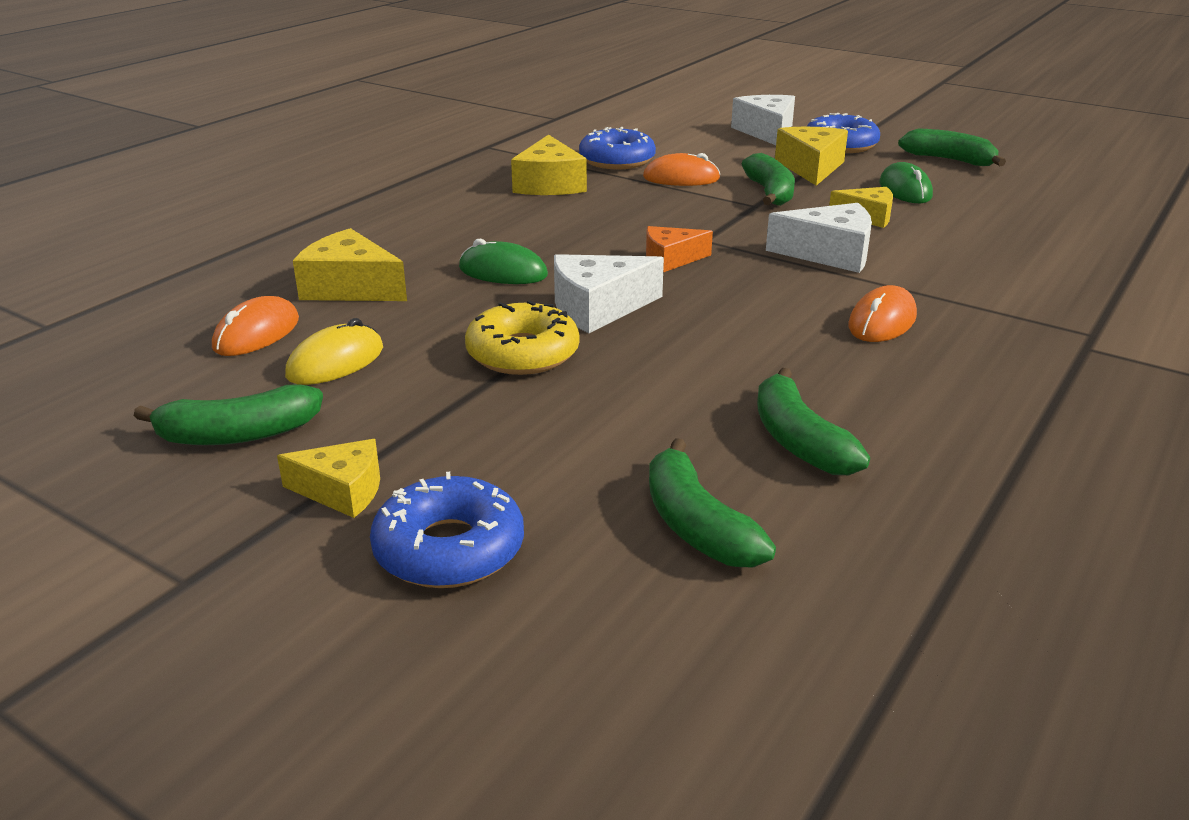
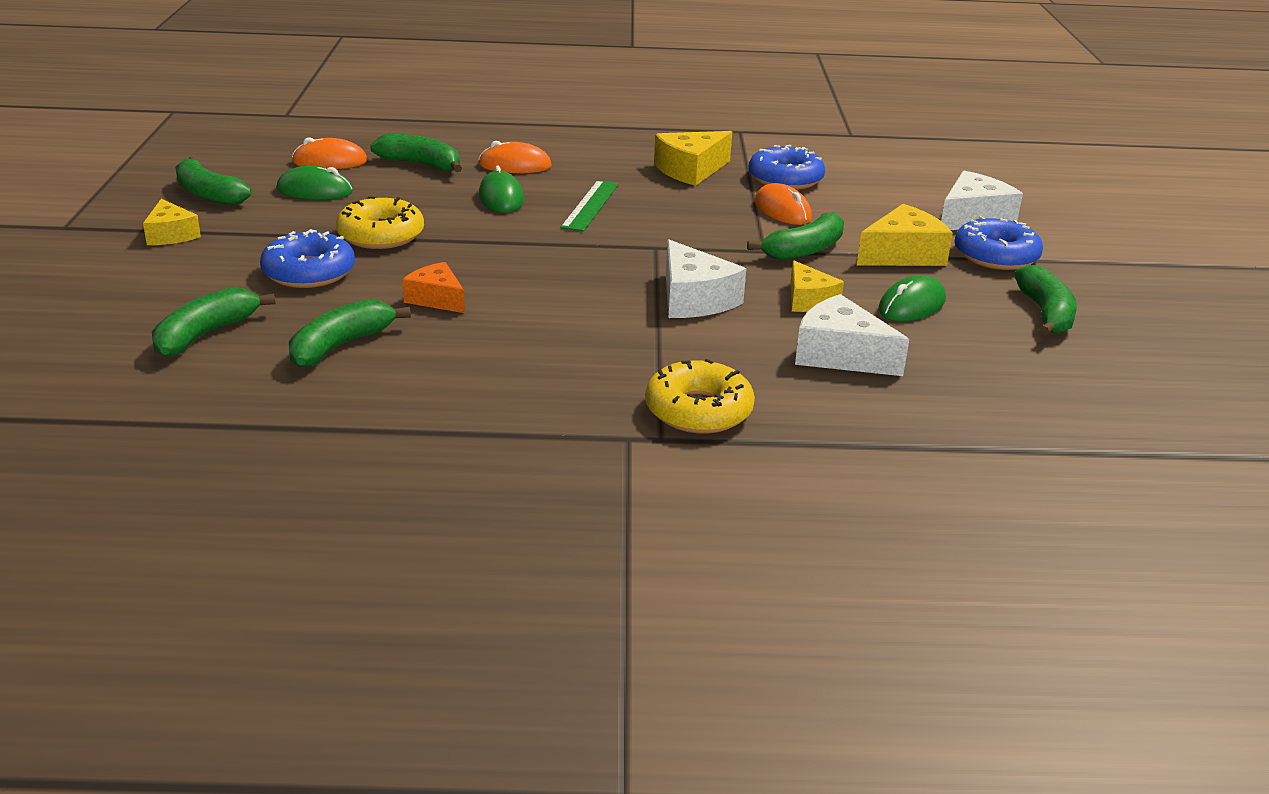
camera: 55 degrees right, 0 degrees up
(335, 362) = (315, 190): yellow mouse -> green mouse
(350, 287) = (421, 164): yellow cheese -> green banana
(449, 549) = (133, 275): blue donut -> blue donut (309, 272)
(576, 240) = (590, 205): none -> green ruler
(598, 308) = (477, 240): white cheese -> white cheese (840, 355)
(671, 259) = (598, 244): orange cheese -> orange cheese (436, 299)
(882, 321) = (576, 343): orange mouse -> orange mouse (515, 165)
(1048, 307) = (698, 410): none -> yellow donut

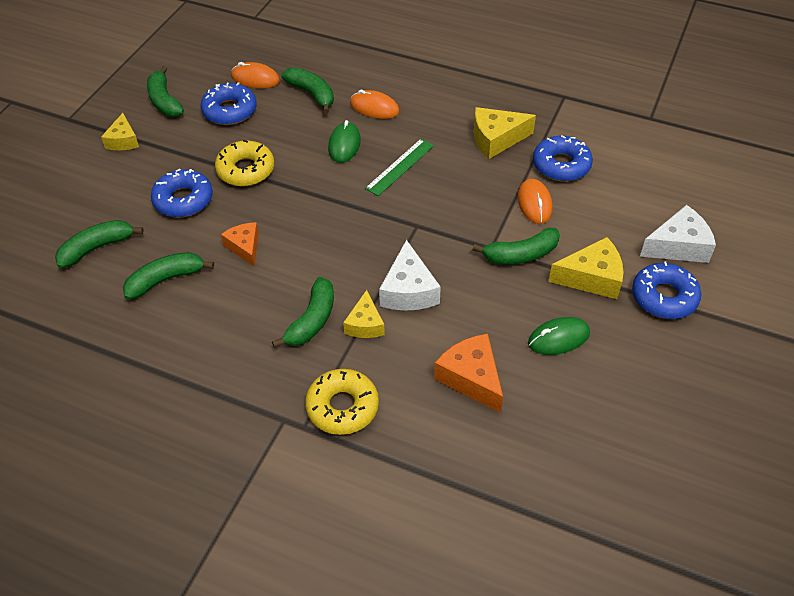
camera: 25 degrees right, 20 degrees up
(315, 190) = (230, 111): green mouse -> blue donut
(808, 300) = (487, 312): yellow cheese -> yellow cheese (365, 324)
(840, 355) = (471, 378): white cheese -> orange cheese
(1045, 314) = (654, 375): green banana -> green banana (312, 320)

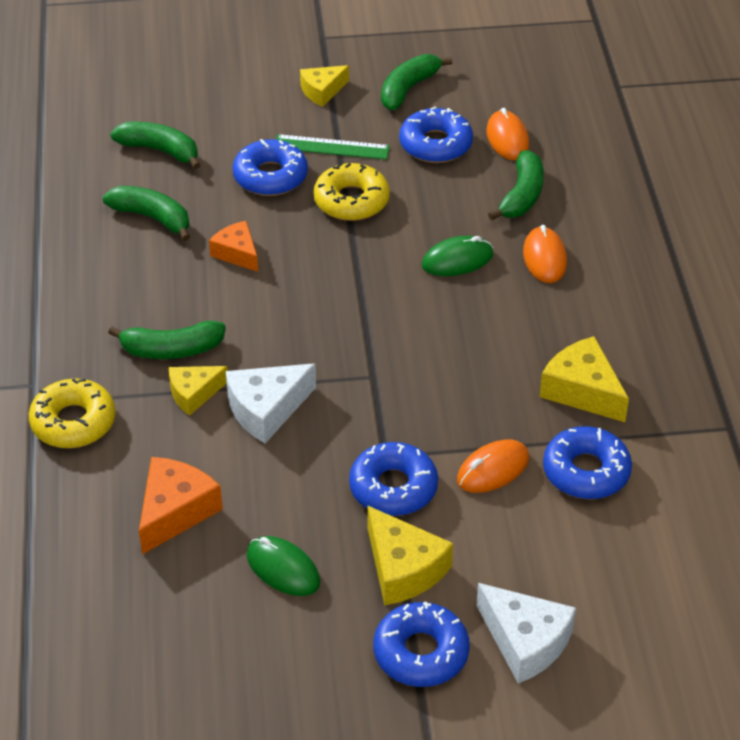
camera: 60 degrees right, 5 degrees down
(244, 247) = (237, 253): orange cheese -> orange cheese turned 75 degrees counterclockwise
(400, 167) = (459, 322): green ruler -> green ruler (331, 147)
(520, 255) = (393, 487): green banana -> blue donut

